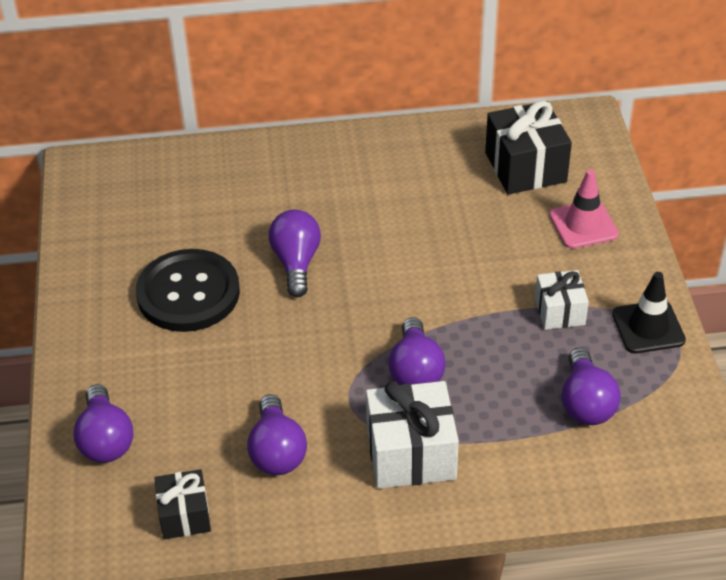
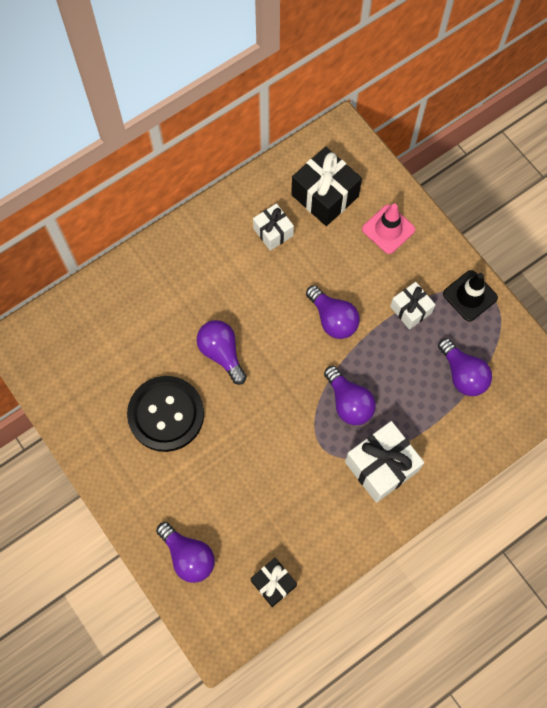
camera: 30 degrees left, 25 degrees up
(277, 451) = (300, 507): purple light bulb -> purple light bulb (333, 319)
(439, 177) = (273, 232): none -> white gift

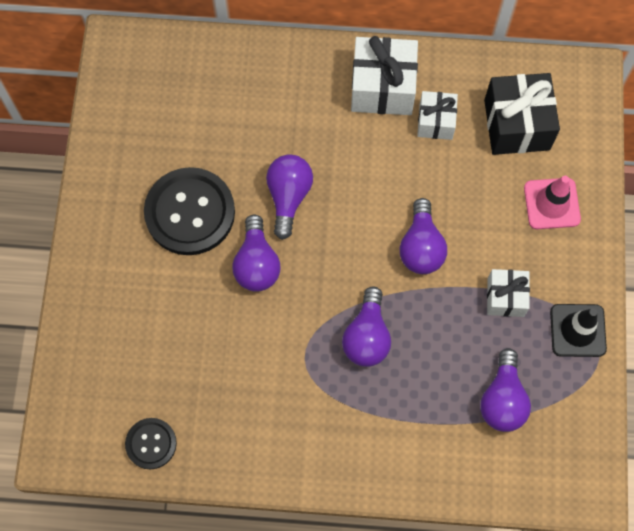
camera: 40 degrees right, 0 degrees up
(188, 556) = (98, 355): purple light bulb -> purple light bulb (256, 263)
(273, 583) = (151, 444): black gift -> black button
(381, 466) = (344, 421): white gift -> white gift (382, 87)

